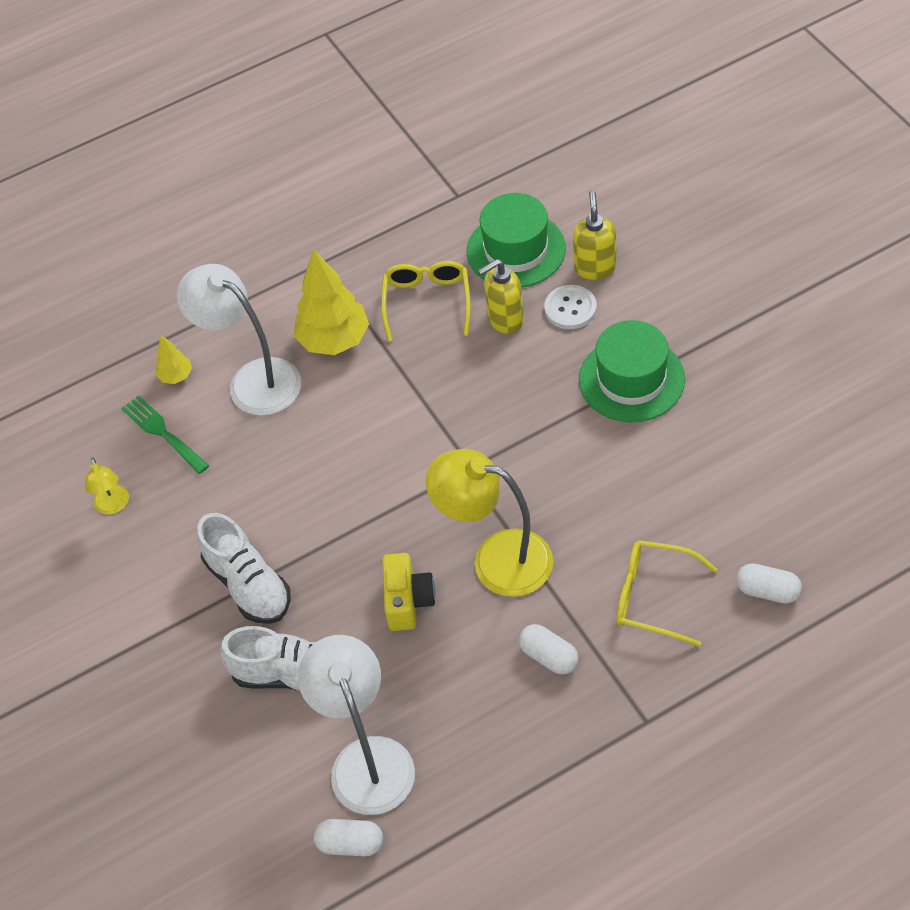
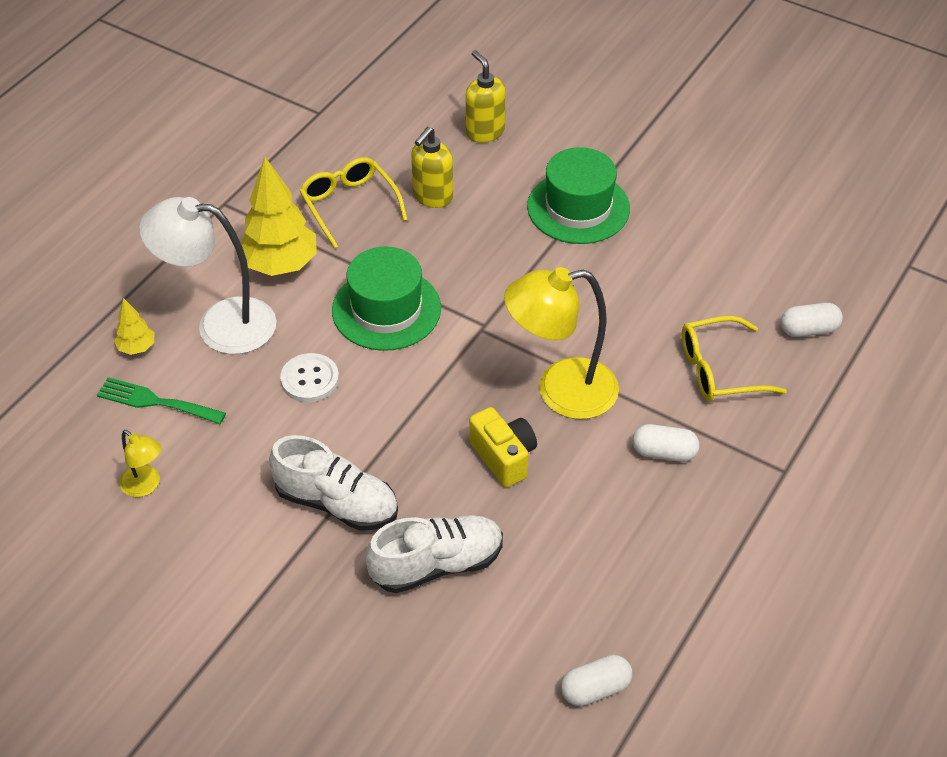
camera: 35 degrees left, 5 degrees down
(367, 759) = (559, 607): white lamp -> none
(516, 250) = (403, 139): green hat -> green hat (386, 309)
(570, 308) = (485, 170): white button -> white button (310, 379)

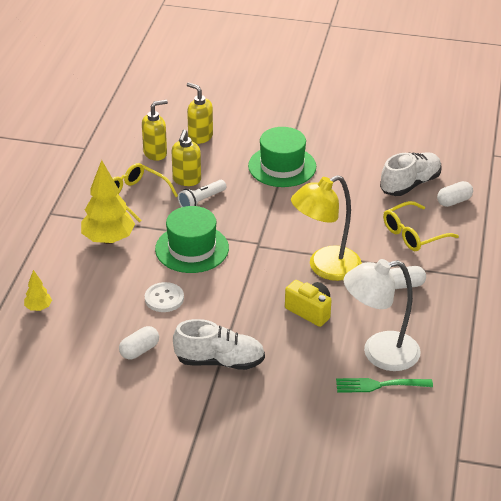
camera: 20 degrees left, 10 degrees down
(146, 486) = (90, 383): yellow lamp -> none
(155, 402) = (69, 335): green fork -> green fork (379, 385)
(220, 324) = (87, 282): white lamp -> white lamp (379, 353)
(410, 143) = (155, 153): none -> yellow soap dispenser
(437, 236) = (201, 201): none -> white flashlight
(437, 564) = (300, 378): white shoe -> white shoe (410, 184)
(595, 689) = (429, 417): white capsule -> white capsule (139, 350)

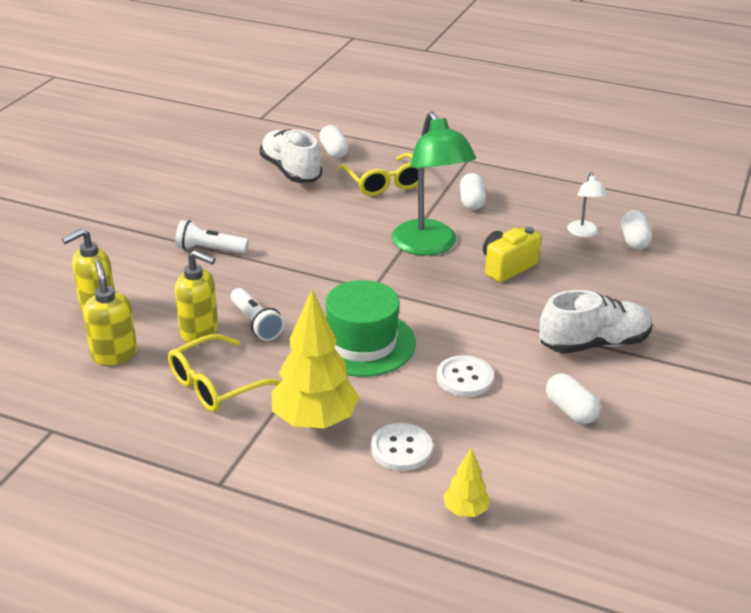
camera: 80 degrees left, 5 degrees down
(89, 277) = (401, 449): none -> white button
(220, 361) = (594, 343): white shoe -> white shoe turned 60 degrees clockwise
(282, 166) = (209, 250): green hat -> white flashlight
(325, 268) = (429, 246): yellow lamp -> green lamp
(379, 353) = (583, 233): white lamp -> white lamp, size x0.48
(379, 385) = (634, 240): green fork -> white capsule

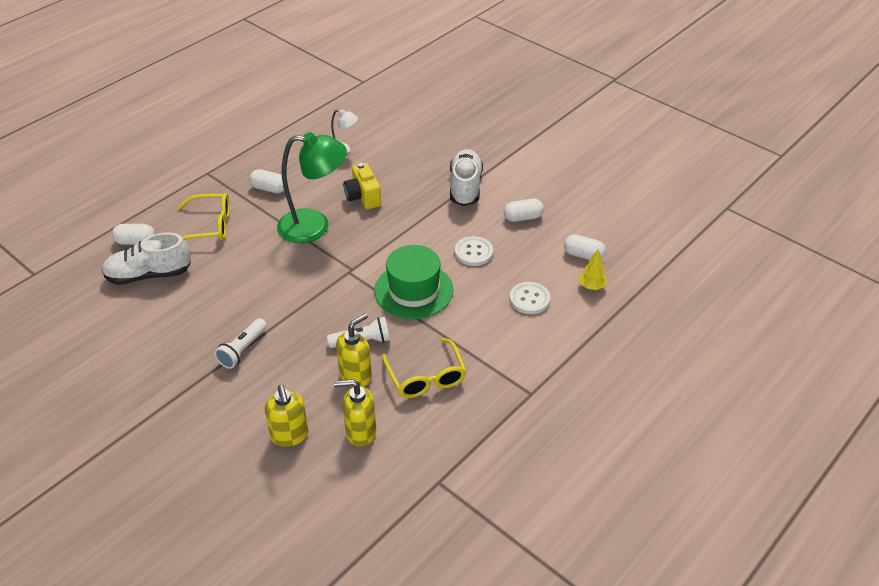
camera: 70 degrees left, 10 degrees up
(315, 421) = (487, 333): yellow tree -> none
(634, 240) = (366, 133): white capsule -> white capsule (583, 255)

